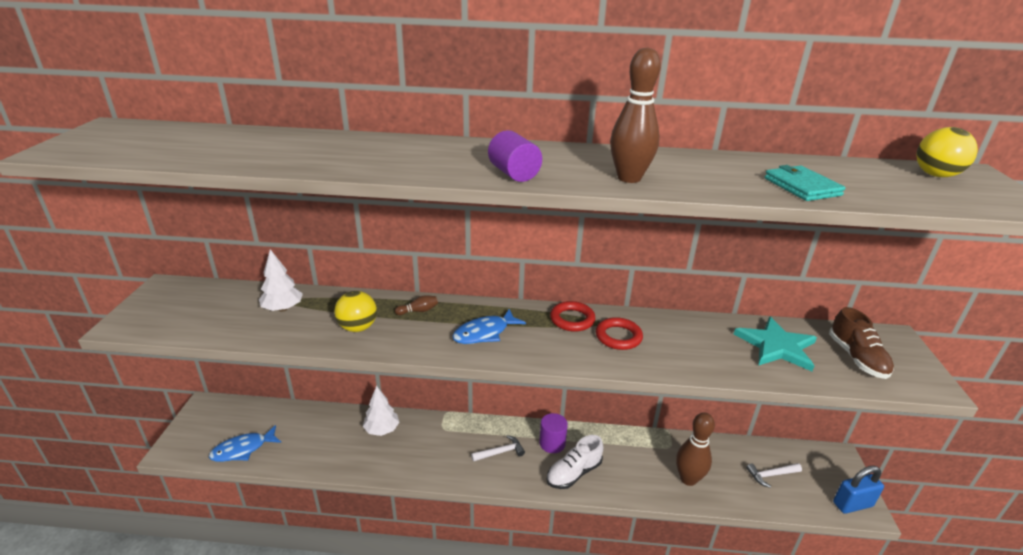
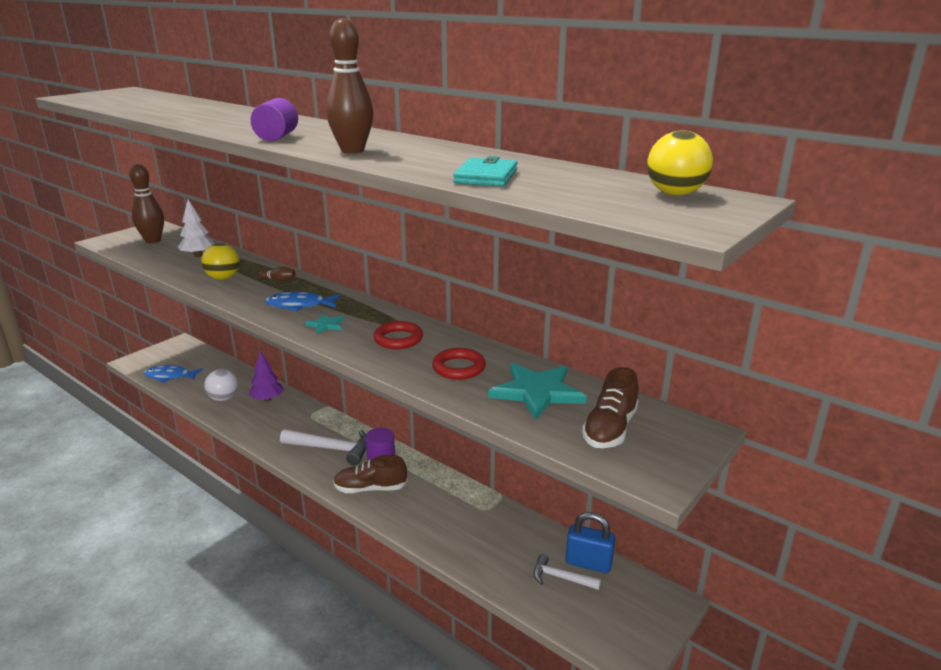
camera: 35 degrees right, 5 degrees down
(335, 448) = (223, 398): none -> white ball
(382, 429) = (267, 399): white tree -> purple tree
(500, 452) = (332, 449): white hammer -> white hammer, size x1.73
(541, 345) = (326, 325): none -> turquoise star
(572, 319) = (382, 317): red ring -> red ring (459, 368)
(574, 473) = (370, 488): white shoe -> brown shoe
(688, 479) = (468, 540): brown bowling pin -> brown bowling pin (153, 241)
(852, 504) = (622, 646): blue padlock -> blue padlock (588, 563)

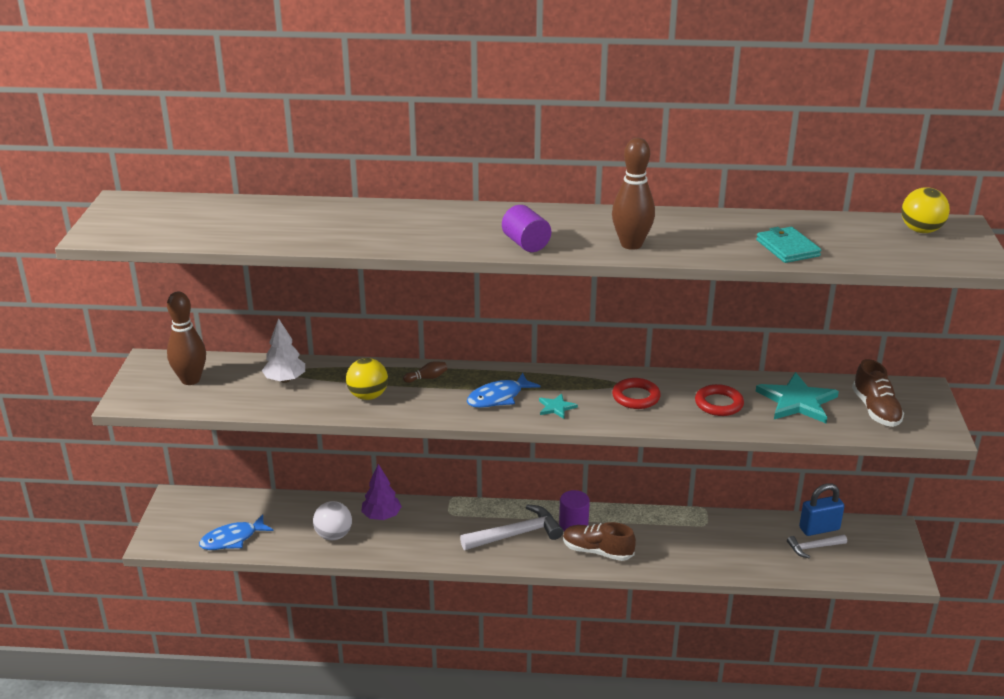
camera: 35 degrees left, 5 degrees up
(370, 488) = (597, 551): brown shoe -> brown shoe turned 60 degrees clockwise

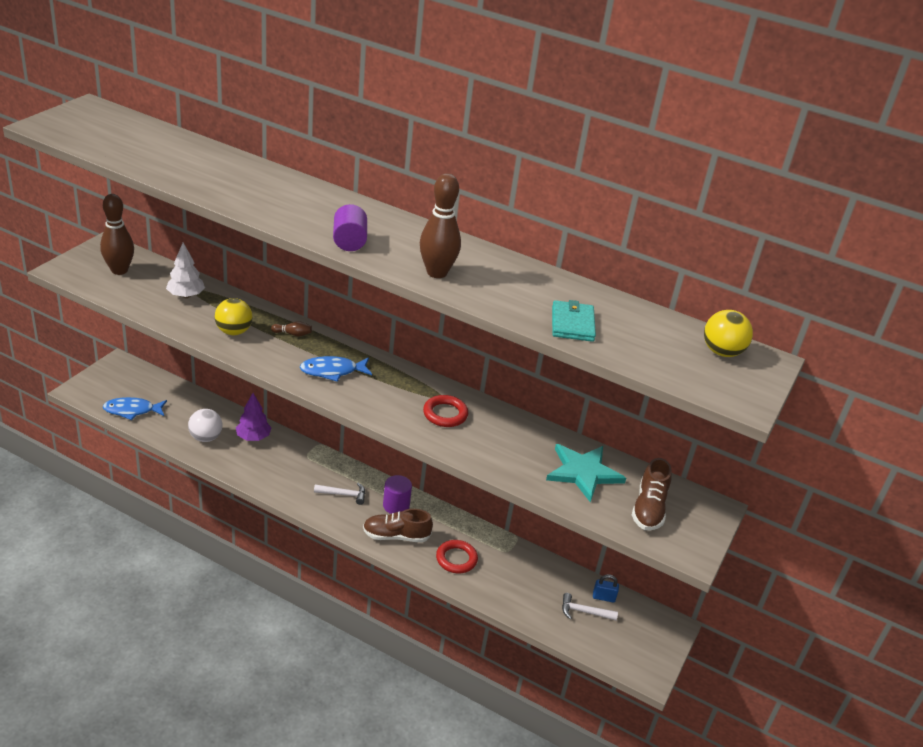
camera: 20 degrees right, 5 degrees up
(516, 534) = (344, 494): white hammer -> white hammer, size x0.58
(556, 407) = (370, 397): turquoise star -> none
(597, 551) = (396, 536): brown shoe -> brown shoe turned 45 degrees counterclockwise
(718, 404) = (510, 447): red ring -> red ring (456, 559)
(819, 528) = (603, 597): blue padlock -> blue padlock, size x0.61

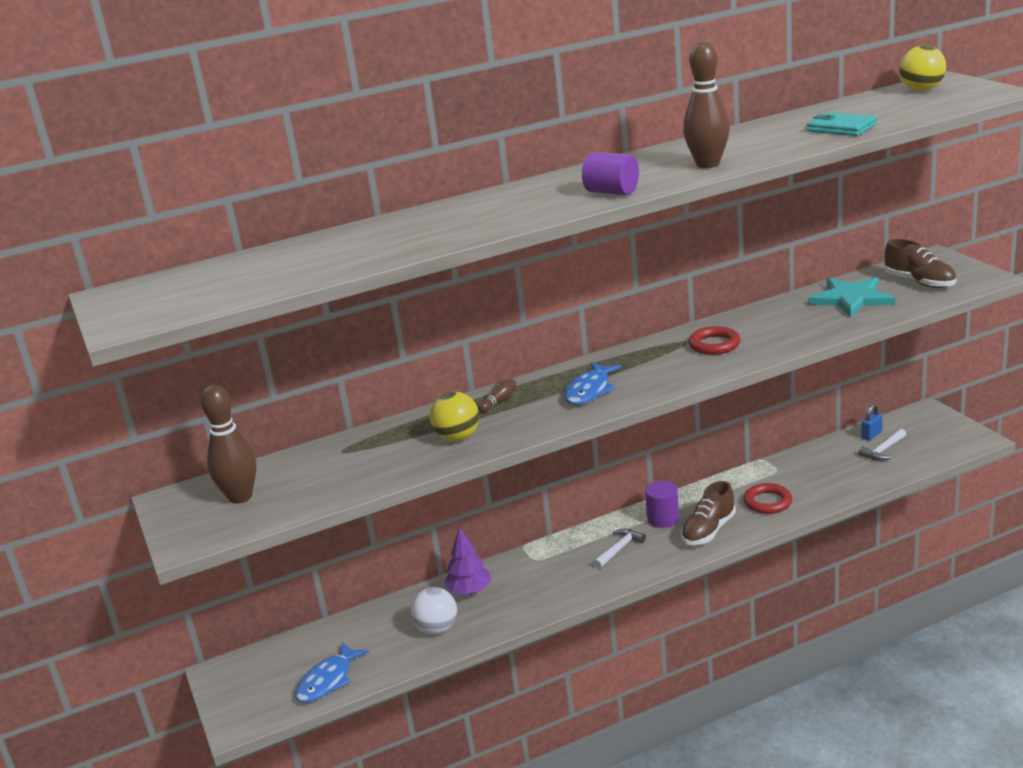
camera: 45 degrees left, 10 degrees down
(186, 295) = (350, 457): white tree -> none

